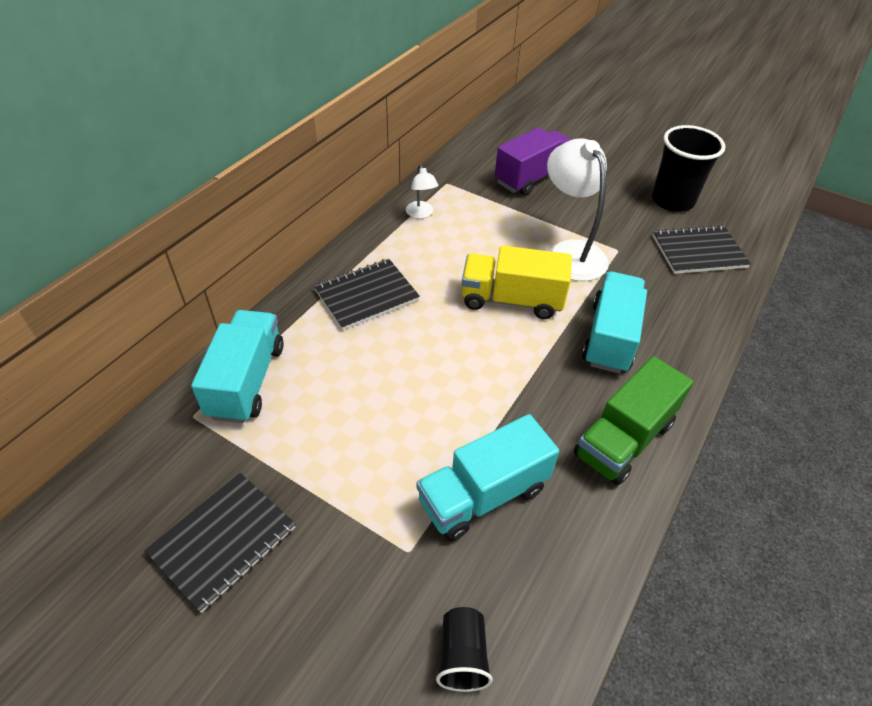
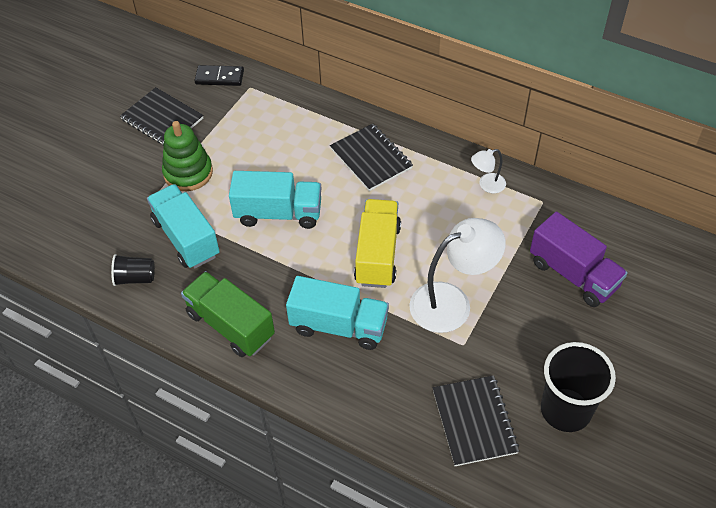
camera: 90 degrees right, 5 degrees up
(153, 456) = (219, 77): none -> black domino
(247, 381) = (279, 106): turquoise truck -> turquoise truck (278, 213)
(355, 496) = (188, 173): none -> green stacking toy
(462, 656) = (85, 230): black cup -> black cup (135, 278)

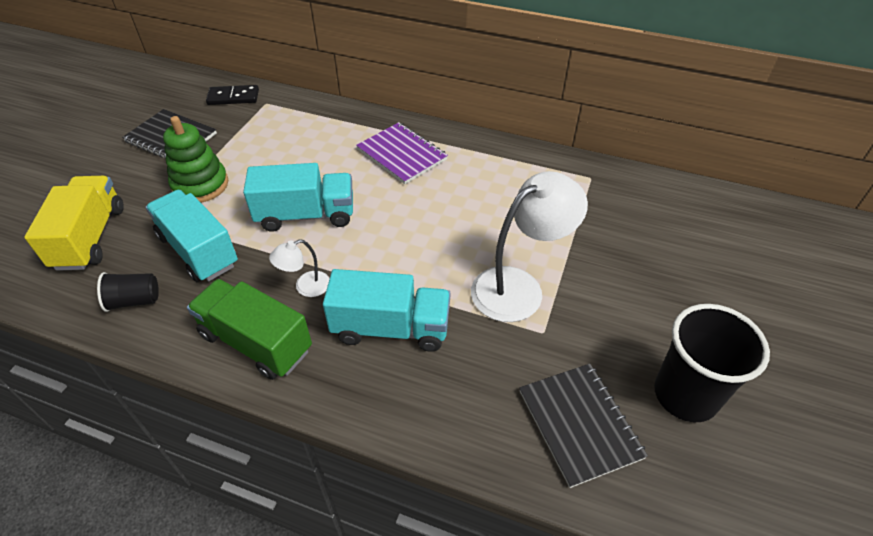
camera: 10 degrees left, 5 degrees down
(371, 158) = (401, 154): black notebook -> purple notebook
(378, 254) = (424, 246): yellow truck -> yellow truck (90, 237)
(487, 185) = (529, 168): white lamp -> white lamp (305, 287)
(573, 274) = (645, 244): purple truck -> none

